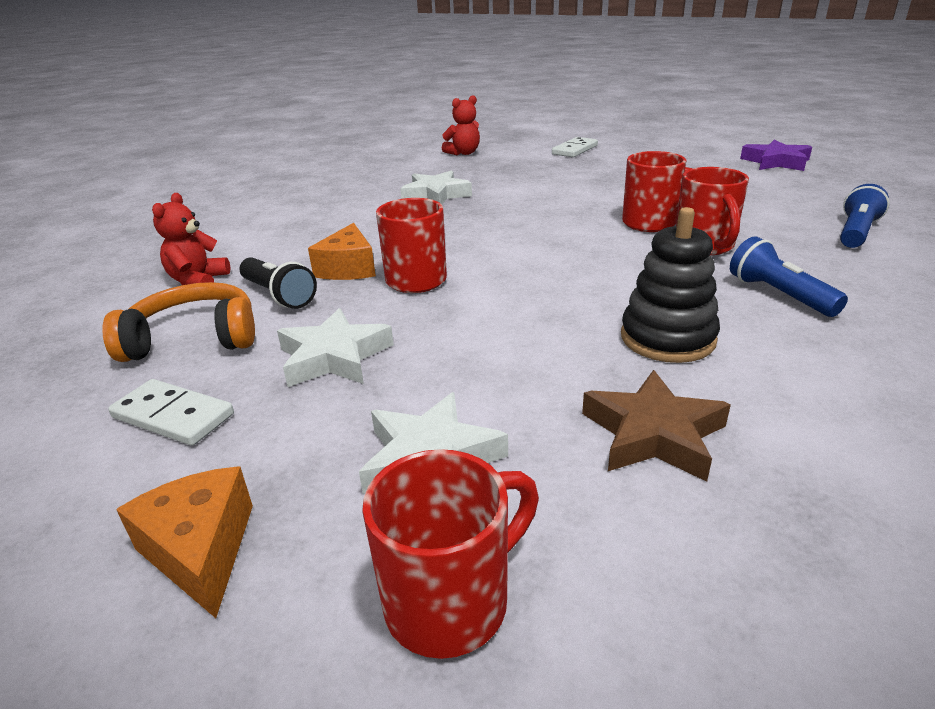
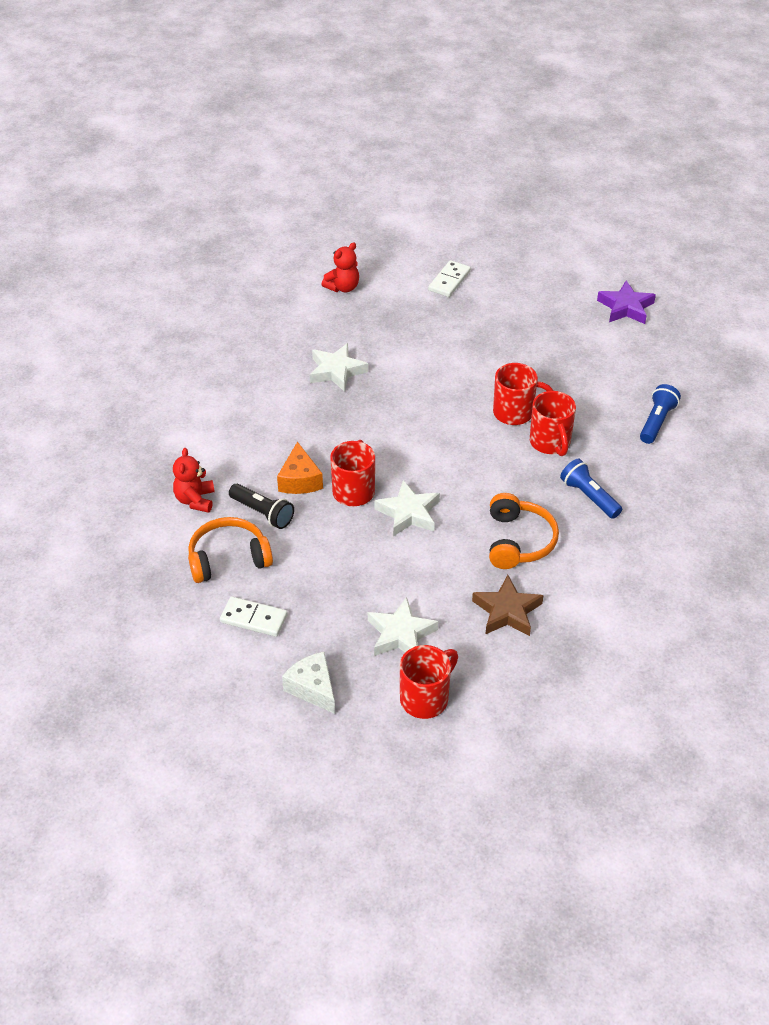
camera: 10 degrees left, 15 degrees up
(201, 550) = (313, 688): orange cheese -> white cheese
(334, 357) = (325, 569): white star -> white star (408, 513)
(667, 338) = (518, 541): black stacking toy -> orange headphones

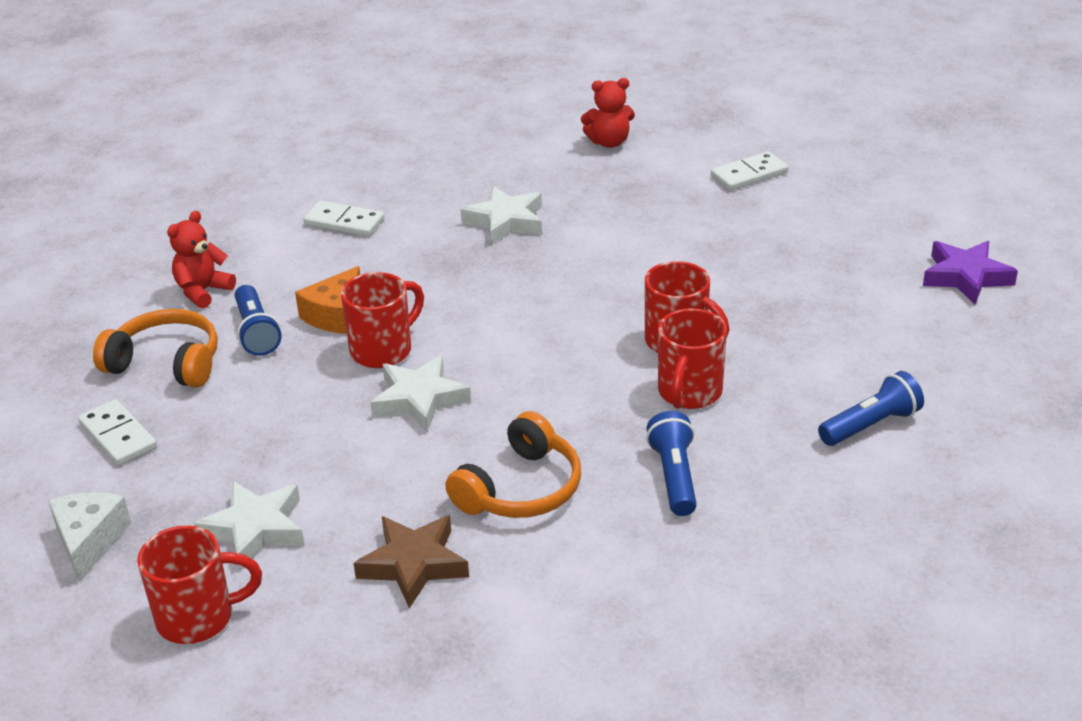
camera: 35 degrees right, 10 degrees down
(233, 412) = (344, 222): none -> white domino
(263, 513) = (256, 332): black flashlight -> blue flashlight

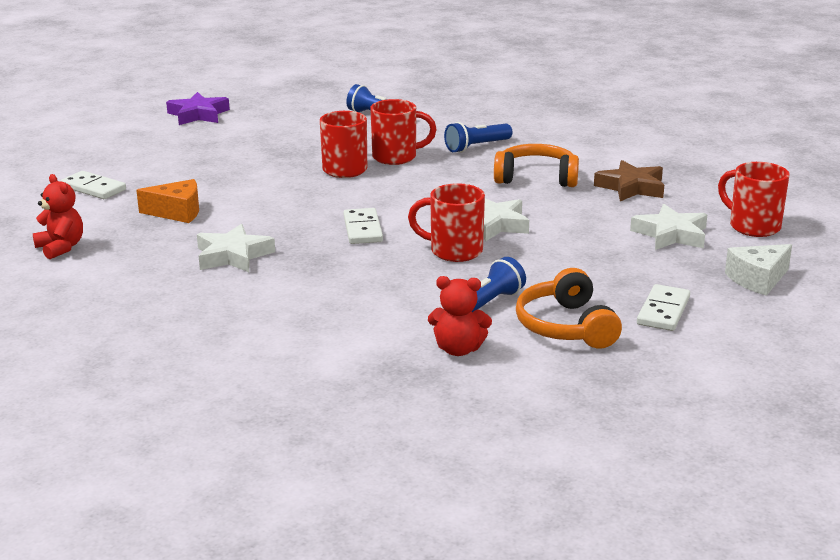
camera: 120 degrees left, 10 degrees down
(336, 315) = (430, 281): orange cheese -> orange cheese (177, 212)
(344, 222) = (289, 323): white domino -> white domino (363, 229)

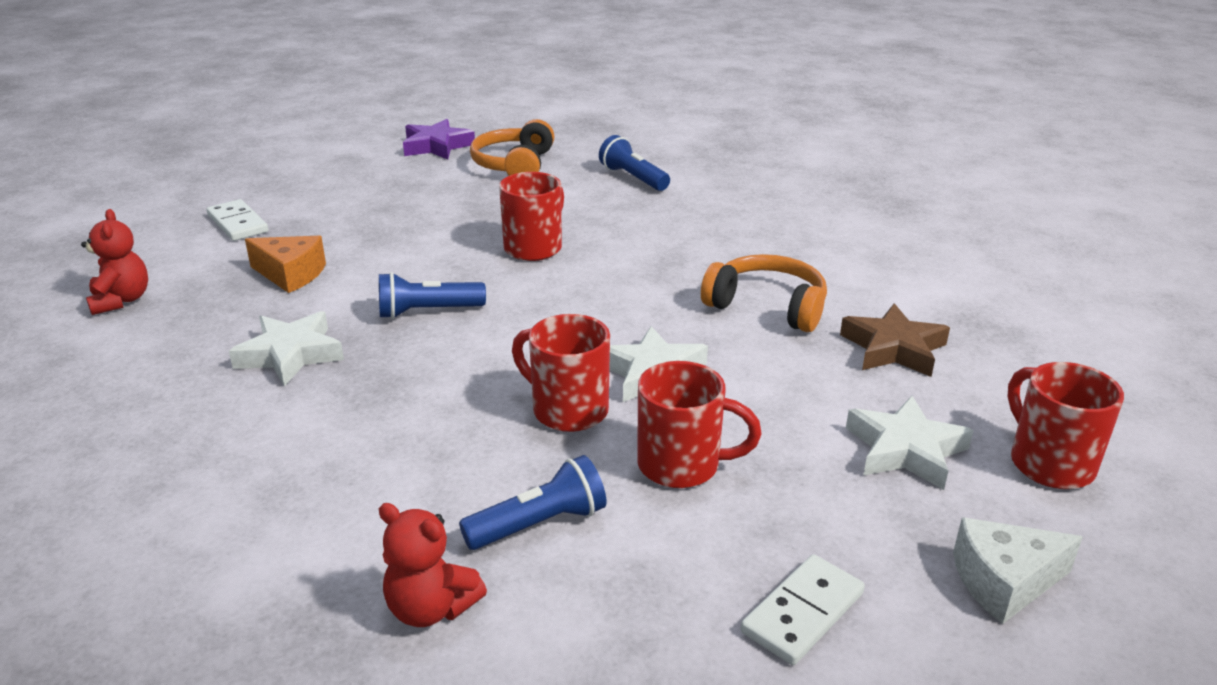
camera: 20 degrees right, 5 degrees up
(363, 229) = (480, 346): white domino -> none
(396, 157) = (610, 241): red mug -> red mug (682, 465)
(476, 147) = (721, 243): blue flashlight -> blue flashlight (427, 312)
(566, 326) = (625, 604): orange headphones -> orange headphones (514, 165)

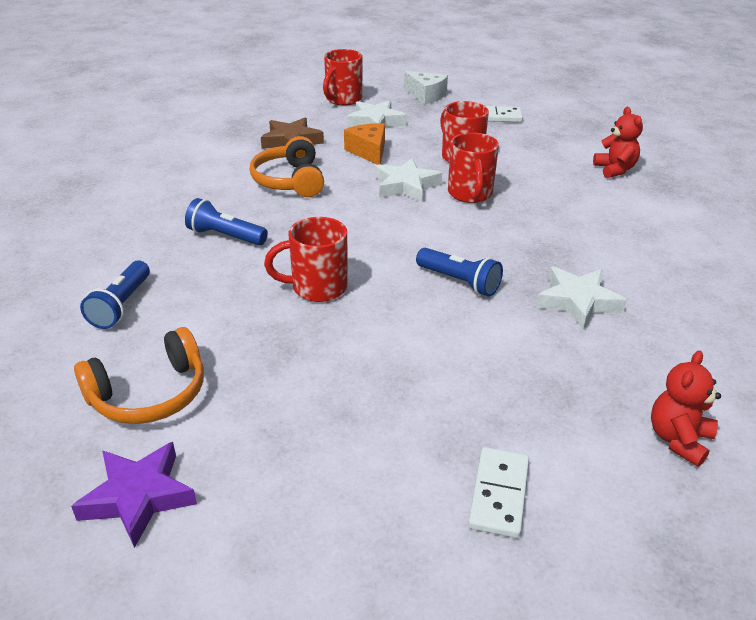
camera: 130 degrees left, 5 degrees up
(291, 274) = (513, 377): orange cheese -> orange cheese (369, 151)
(540, 524) = (544, 169): blue flashlight -> blue flashlight (225, 236)

